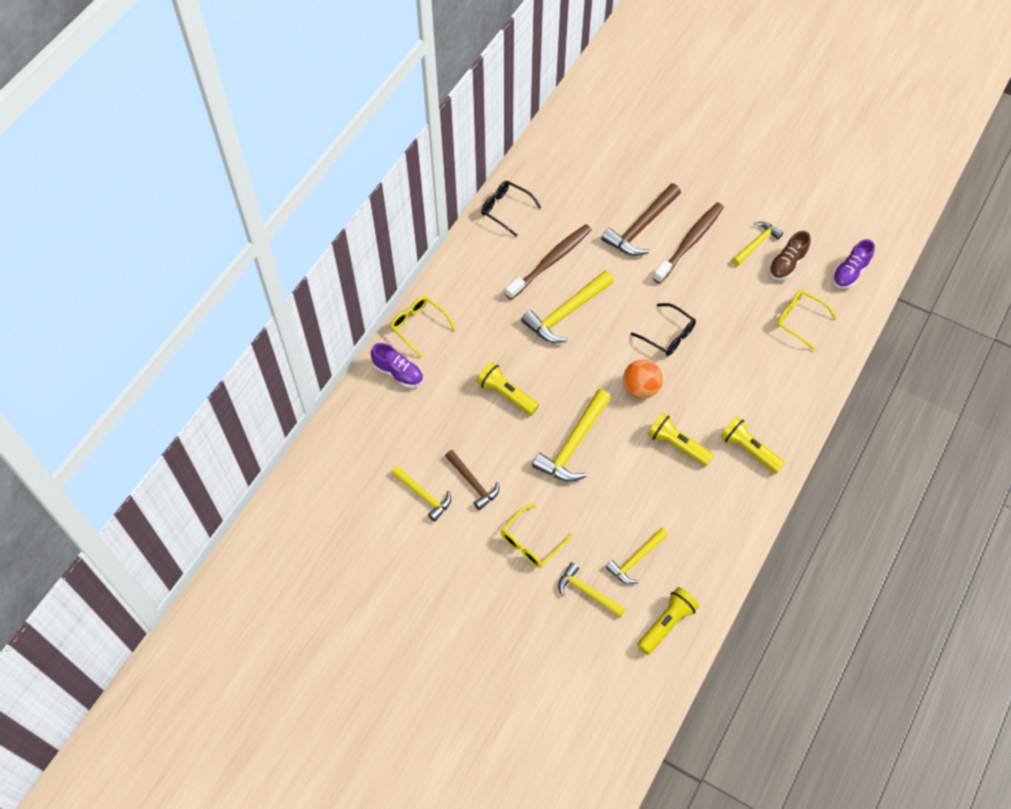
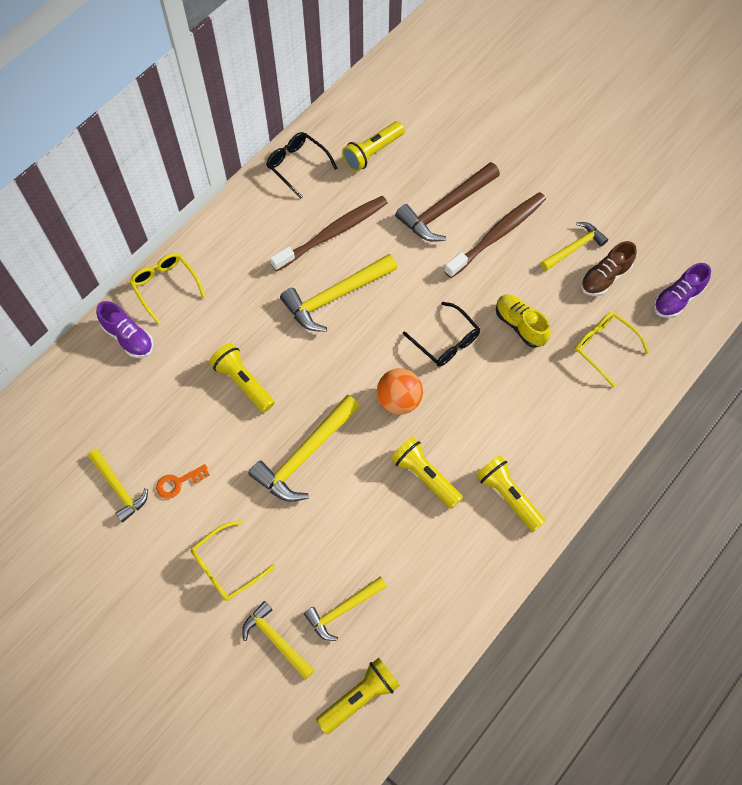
camera: 10 degrees right, 5 degrees up
(473, 483) = (178, 482): brown hammer -> orange key
(567, 190) = (372, 153): none -> yellow flashlight
(726, 313) = (520, 325): none -> yellow shoe

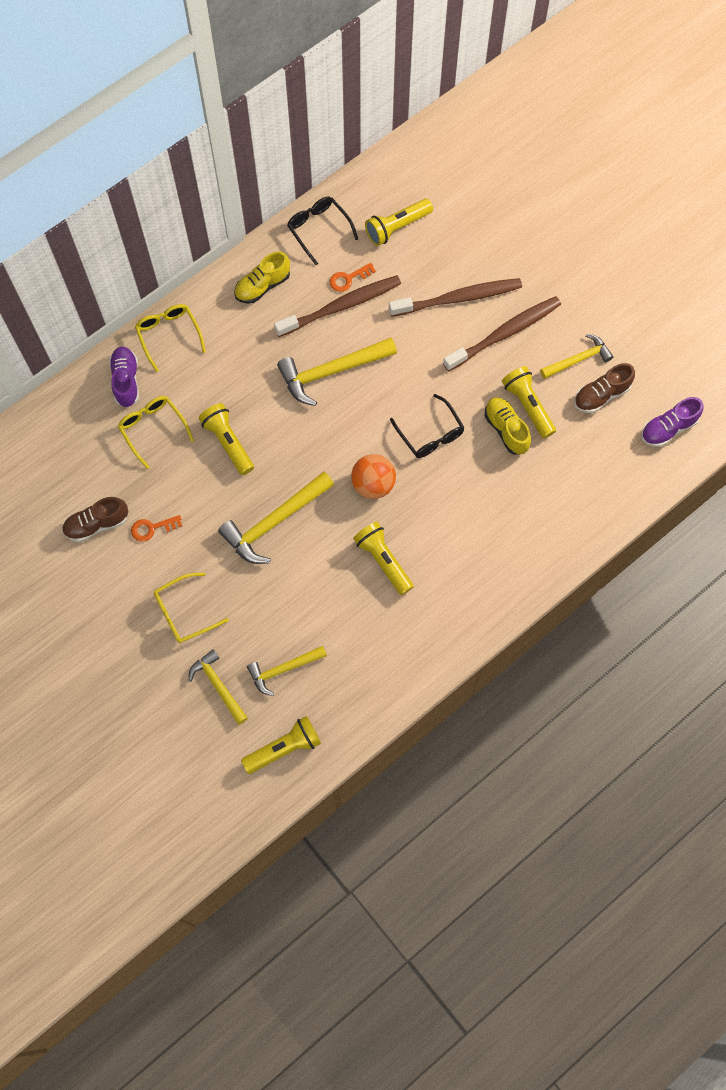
camera: 10 degrees right, 5 degrees up
(119, 488) = (97, 524): yellow hammer -> brown shoe
(128, 337) = (126, 381): purple shoe -> purple shoe turned 150 degrees counterclockwise
(251, 225) = (262, 286): none -> yellow shoe
(335, 206) = (348, 279): none -> orange key
(445, 209) = (458, 298): brown hammer -> brown toothbrush
(508, 496) = (457, 592): yellow flashlight -> yellow flashlight (527, 406)
(604, 347) = (583, 465): yellow glasses -> yellow glasses (153, 429)

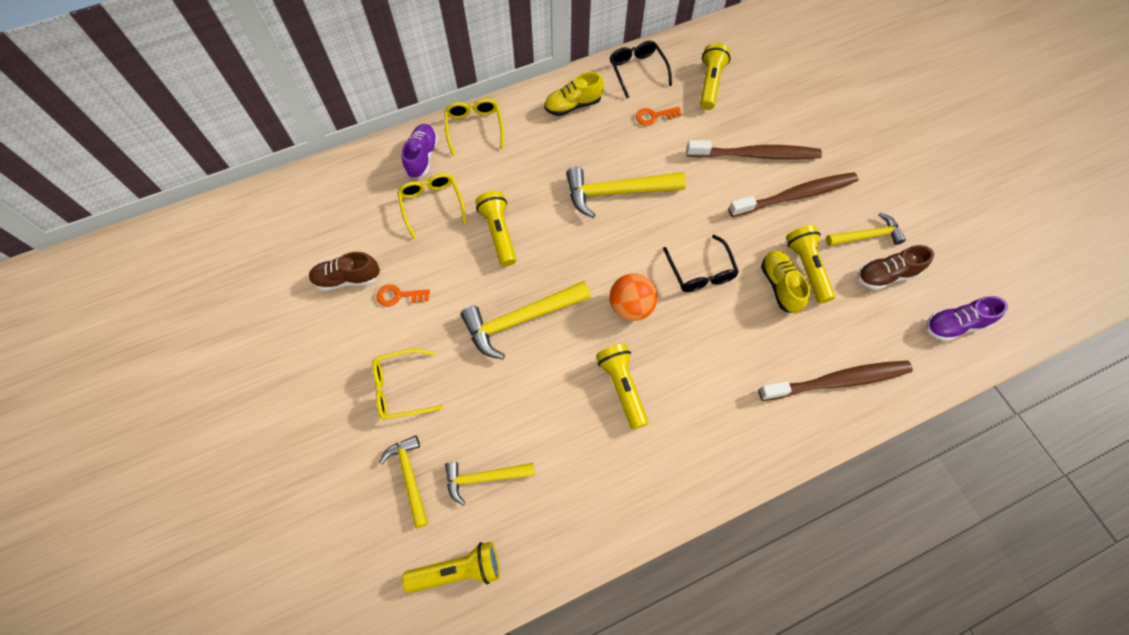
camera: 15 degrees right, 5 degrees down
(341, 306) = (641, 138): brown toothbrush -> brown toothbrush (837, 381)
(397, 227) = (710, 84): yellow flashlight -> yellow flashlight turned 120 degrees clockwise

